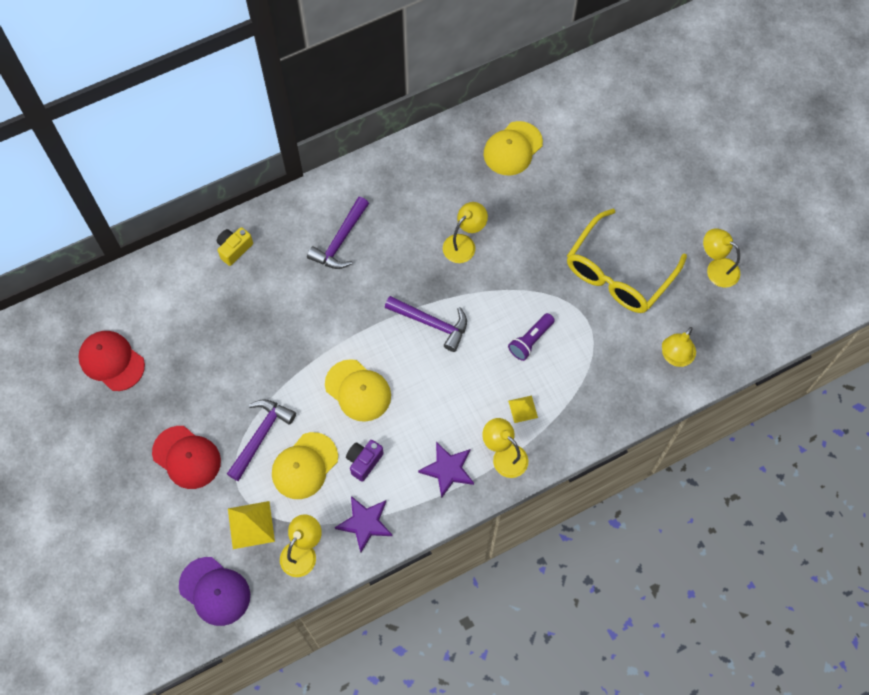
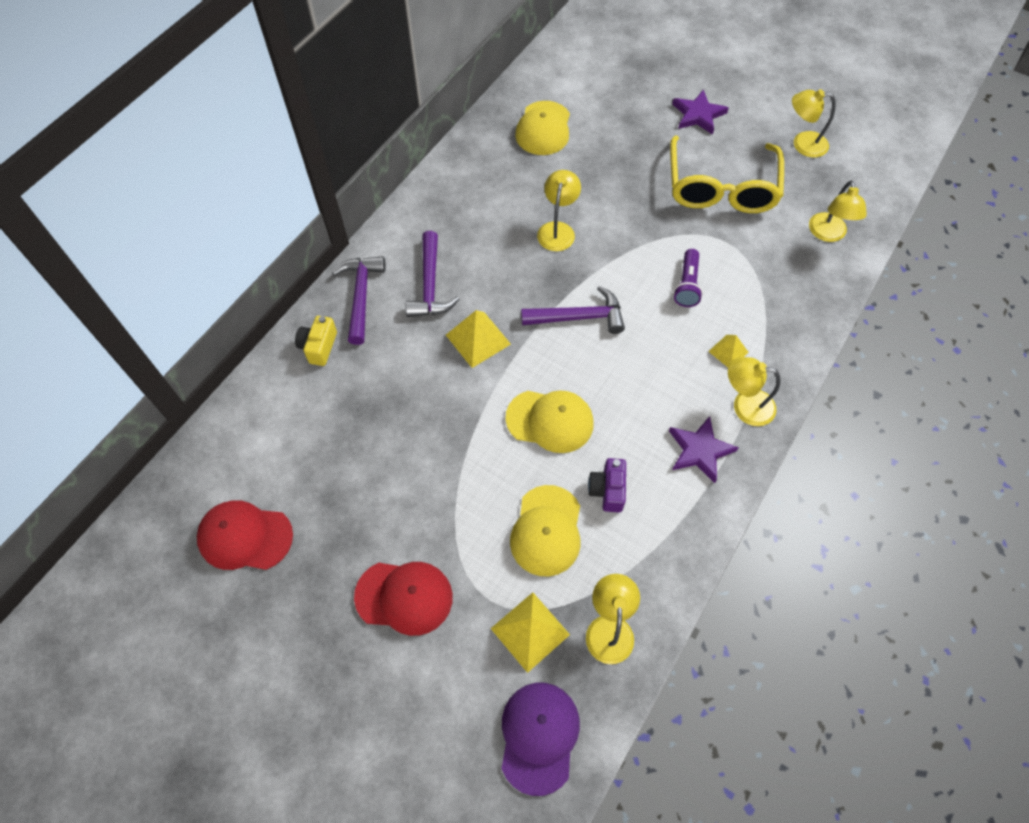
camera: 30 degrees left, 5 degrees down
(215, 591) = (539, 736): purple cap -> purple cap turned 90 degrees counterclockwise
(261, 436) = (476, 525): purple hammer -> purple hammer (361, 296)
(347, 302) = (478, 339): none -> yellow pyramid
(365, 523) = (655, 555): purple star -> purple star (698, 115)

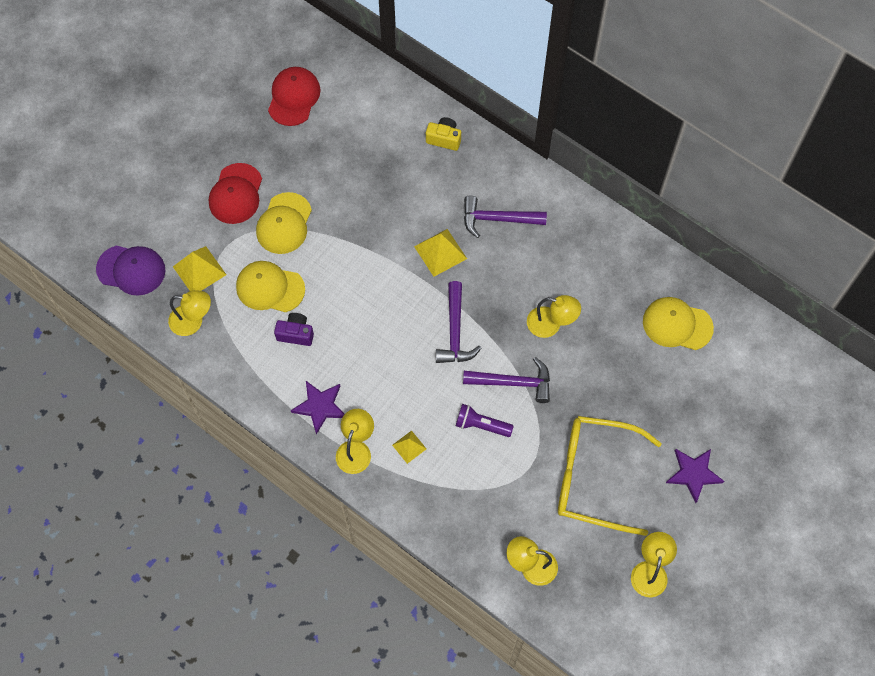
camera: 95 degrees right, 5 degrees up
(361, 296) = (490, 168): purple hammer -> purple hammer (513, 383)
(550, 421) = (359, 299): yellow cap -> yellow cap (284, 223)

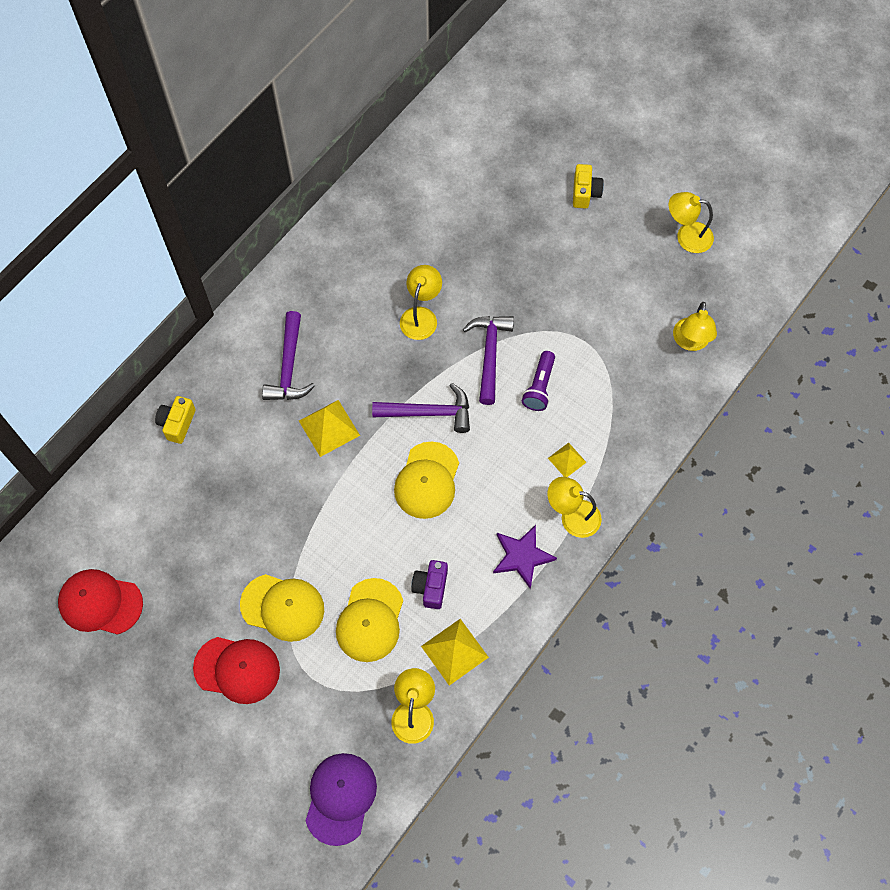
camera: 90 degrees left, 0 degrees up
(199, 270) = (344, 709): yellow pyramid -> yellow pyramid (454, 651)
(594, 477) = (593, 281): yellow glasses -> none
(677, 325) = (422, 197): yellow cap -> yellow cap (427, 480)
(693, 474) = (585, 193): purple star -> yellow camera

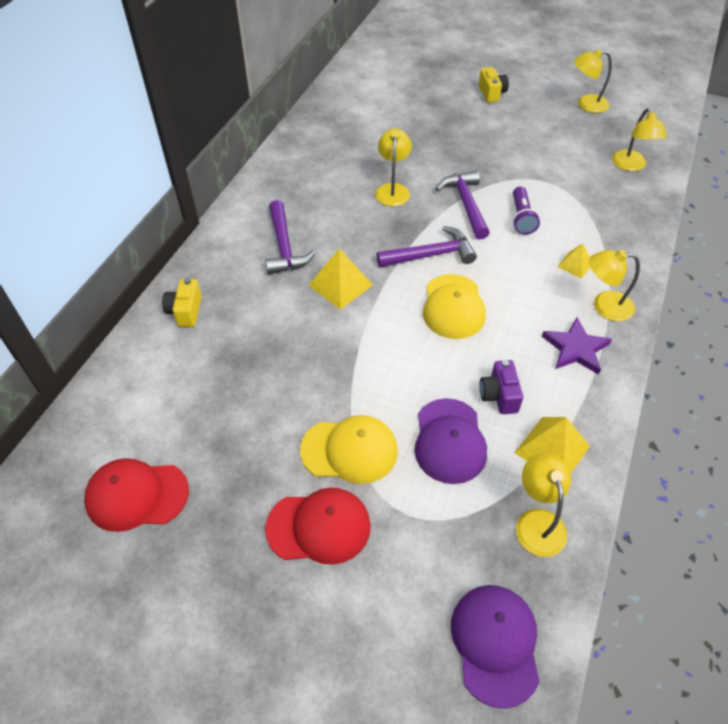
camera: 15 degrees left, 15 degrees down
(370, 620) = (449, 441): yellow cap -> purple cap

